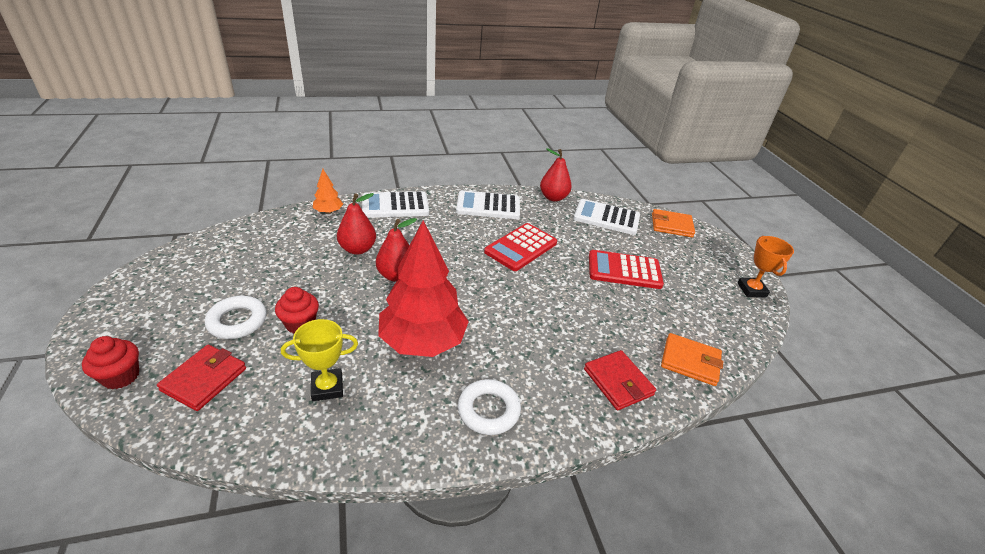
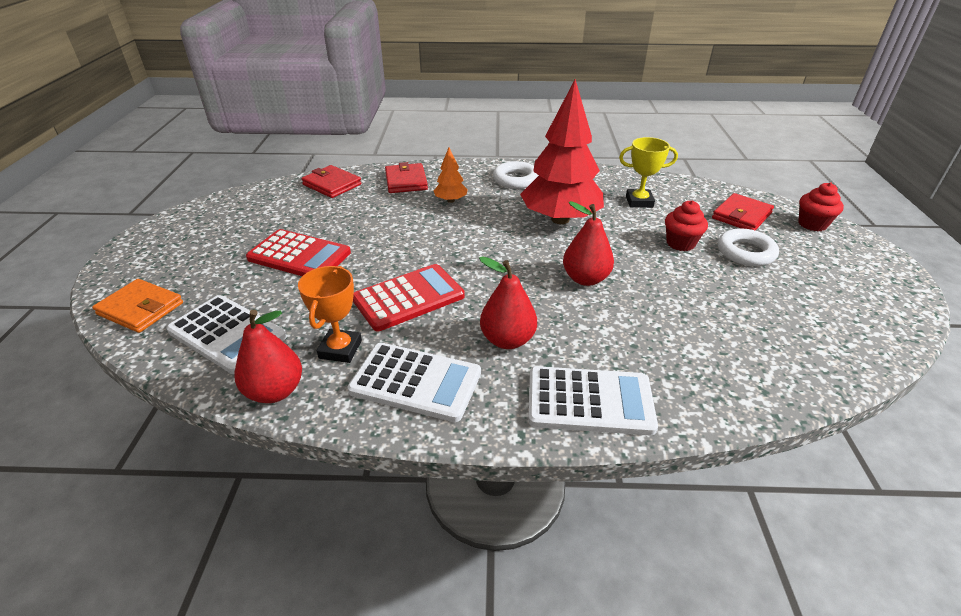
camera: 160 degrees left, 0 degrees up
(328, 212) = (710, 398): orange tree -> orange tree (451, 200)
(358, 249) = (641, 319): red pear -> red pear (507, 340)
(690, 361) = (332, 184): orange wallet -> red wallet
(751, 290) = (181, 222): orange trophy -> orange trophy (340, 349)

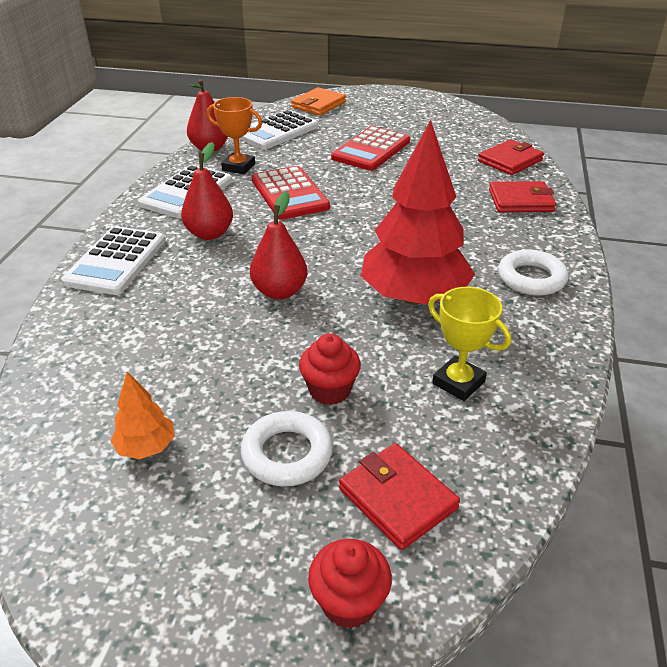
camera: 100 degrees right, 0 degrees up
(451, 200) = (470, 225): orange tree -> orange tree (146, 447)
(639, 202) = (458, 382): yellow trophy -> yellow trophy turned 60 degrees counterclockwise

